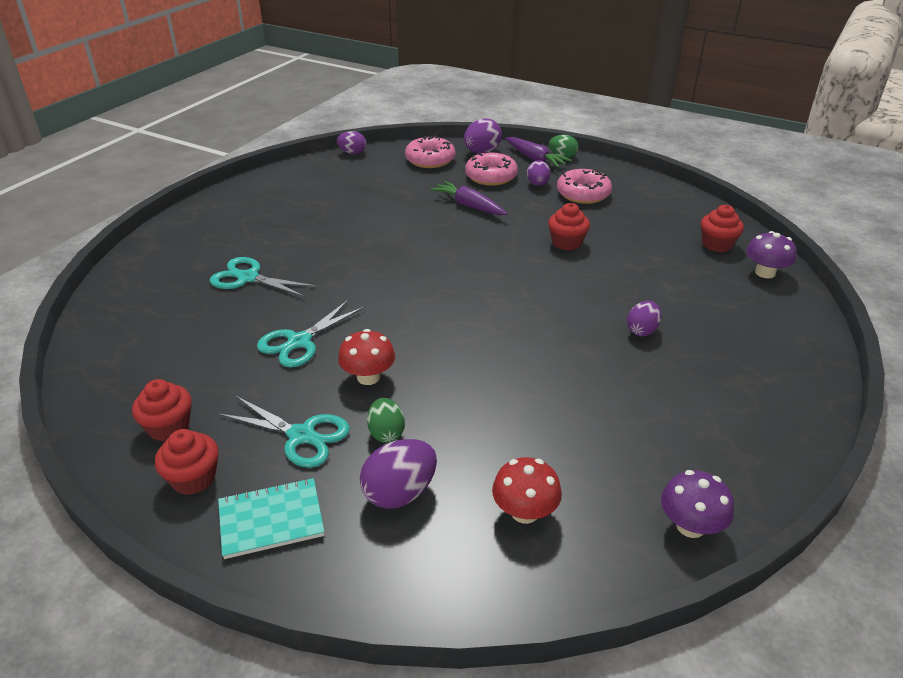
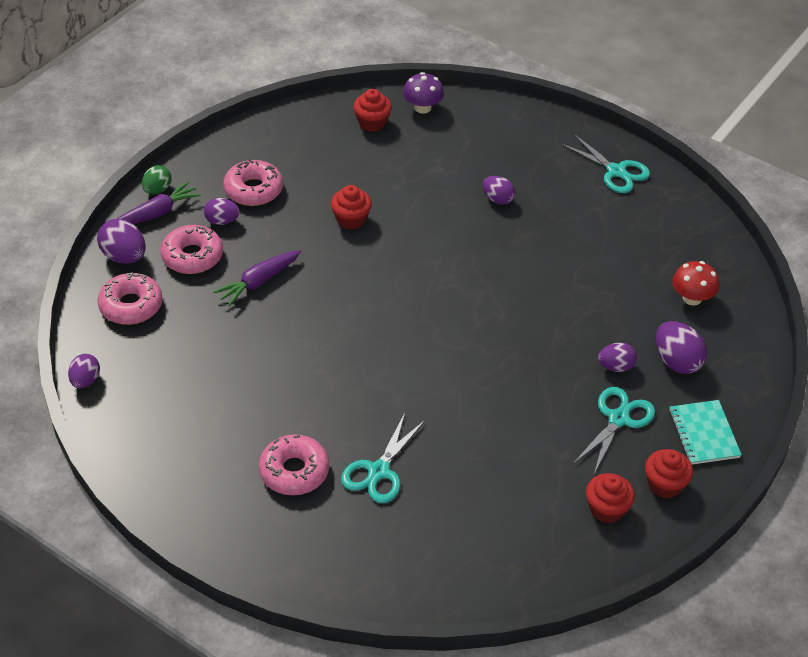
camera: 85 degrees left, 10 degrees up
(254, 238) = (294, 471): none -> pink donut
(299, 342) = (494, 424): turquoise scissors -> turquoise scissors (616, 171)
(368, 377) = (548, 376): red mushroom -> none
(386, 433) = (616, 366): green egg -> purple egg
(690, 526) = (700, 223): purple mushroom -> none

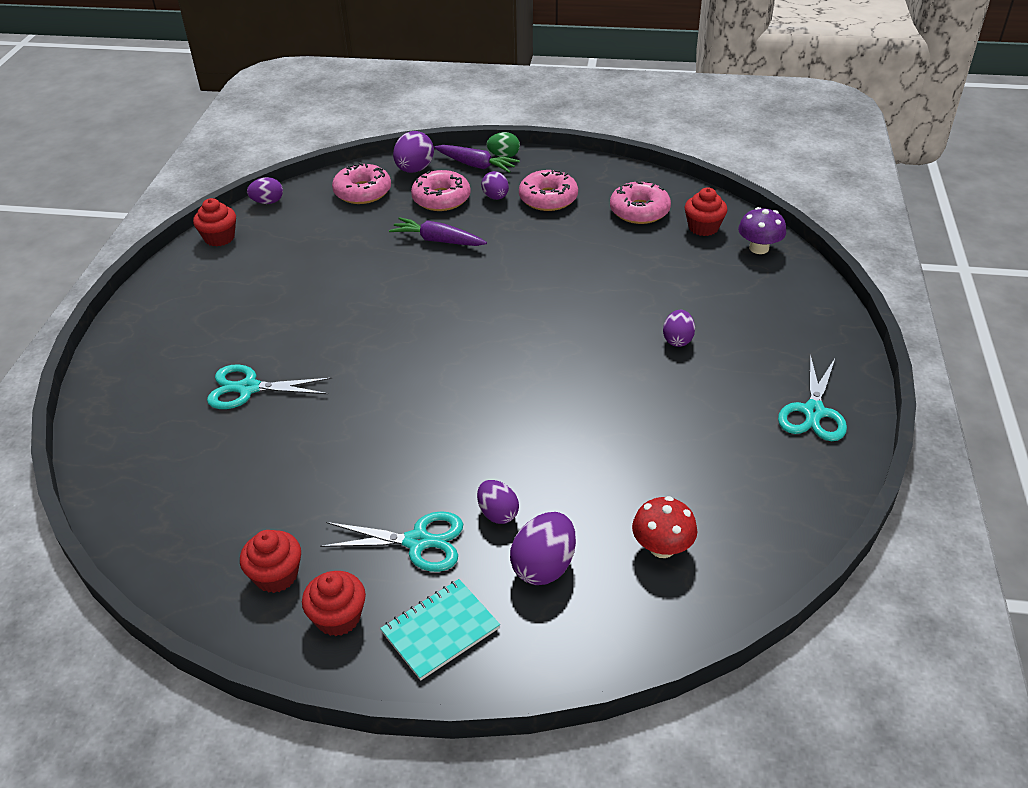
camera: 65 degrees right, 5 degrees down
(294, 471) = (223, 339): pink donut -> pink donut (639, 211)
(351, 219) = (560, 261): red cupcake -> red cupcake (219, 238)

